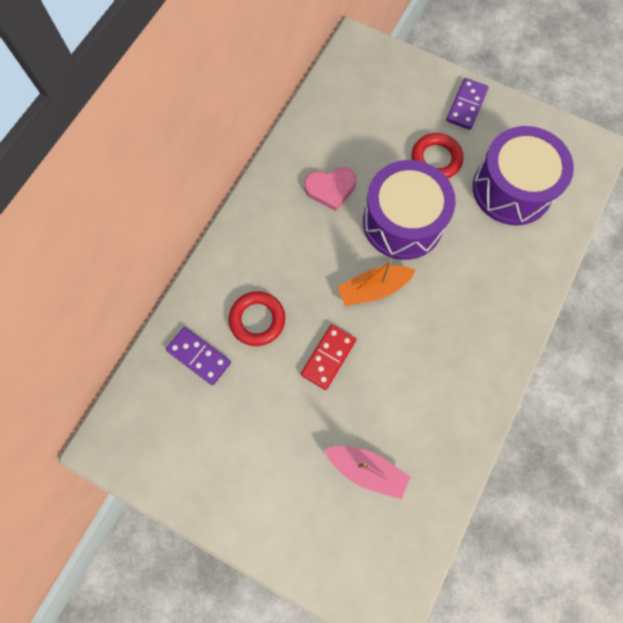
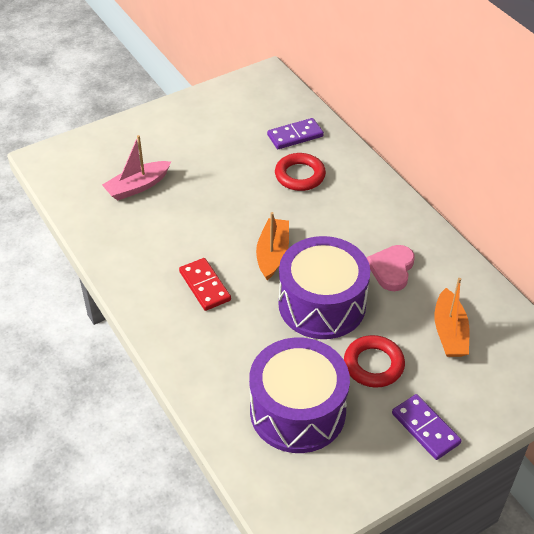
camera: 120 degrees right, 25 degrees down
(328, 357) = (237, 202): red domino -> red domino (205, 286)
(370, 123) = (449, 332): none -> orange boat

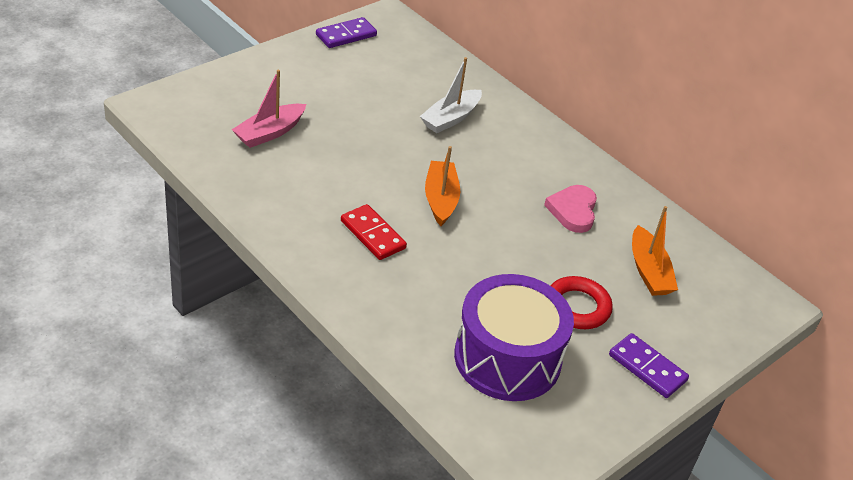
camera: 15 degrees left, 5 degrees down
(295, 136) = (435, 78): purple domino -> purple domino (346, 35)
(300, 175) = (450, 118): red ring -> white boat
(322, 304) = (507, 248): purple drum -> none

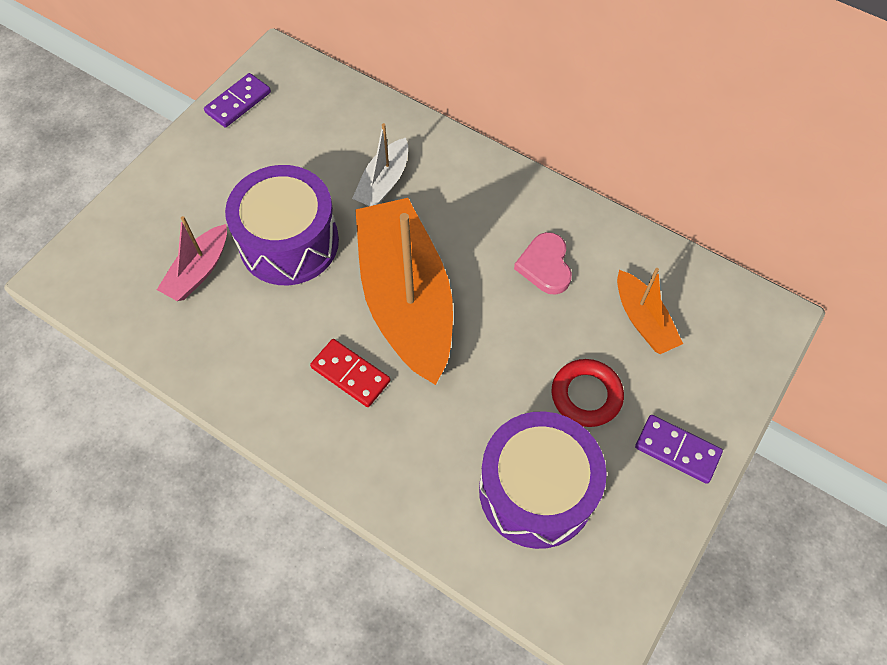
camera: 10 degrees left, 20 degrees up
(353, 135) = (289, 242): none -> purple drum
(440, 199) = (406, 299): orange boat -> orange boat, size x2.13

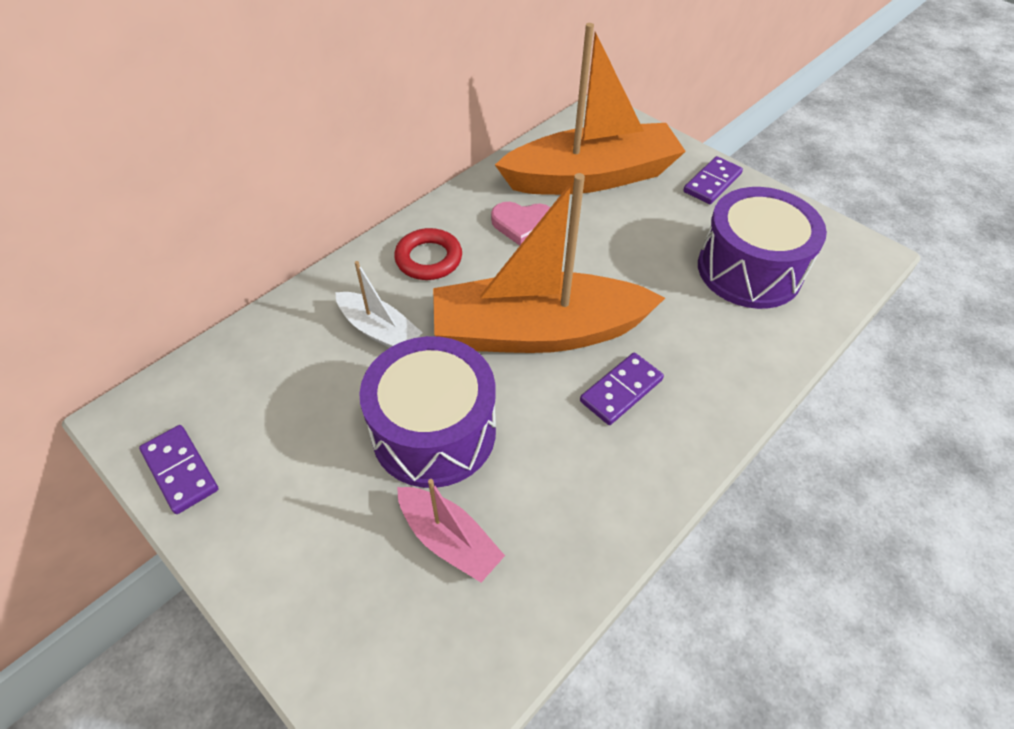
camera: 80 degrees left, 10 degrees down
(350, 374) = (621, 390): red domino -> purple domino
(586, 395) = (660, 223): red ring -> red ring (429, 259)
(643, 320) = (591, 177): orange boat -> orange boat, size x2.13

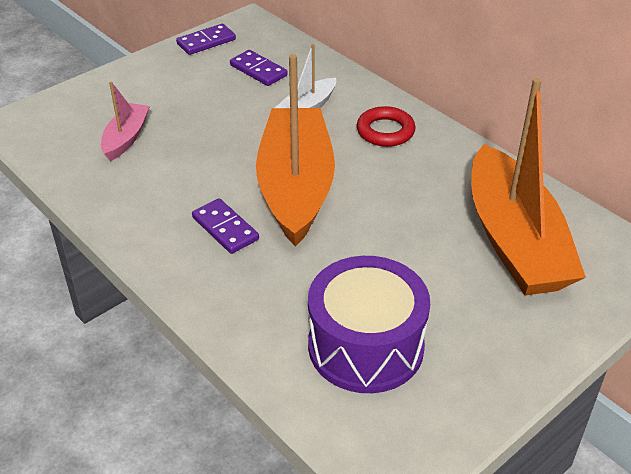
camera: 95 degrees right, 10 degrees down
(434, 431) = (209, 133): purple drum -> none
(449, 539) = (126, 138): pink boat -> pink boat turned 150 degrees clockwise
(522, 225) = (432, 186): pink heart -> none
(712, 183) = (518, 344): purple domino -> purple domino (258, 70)

